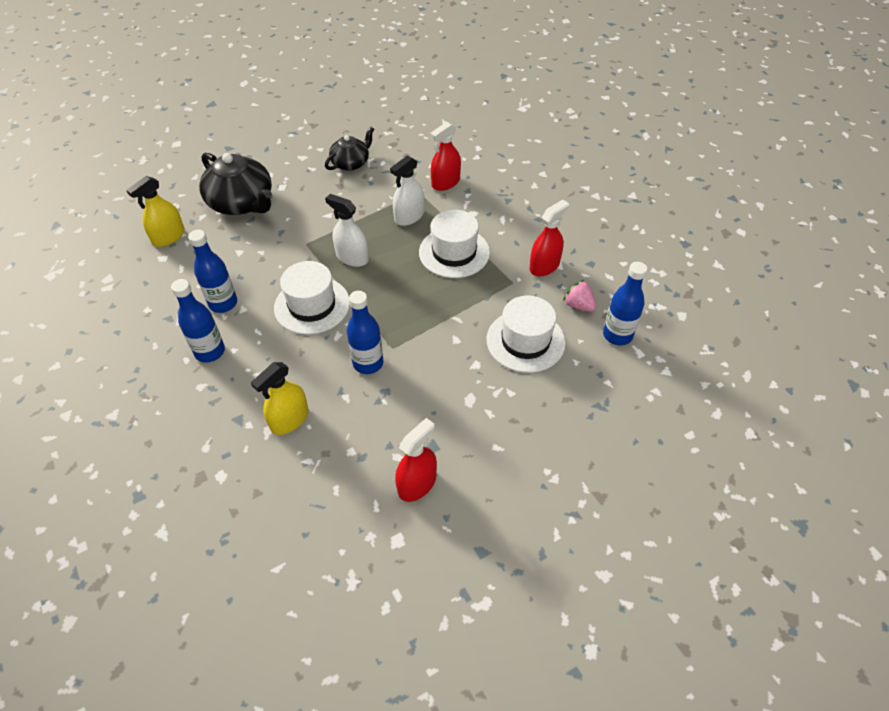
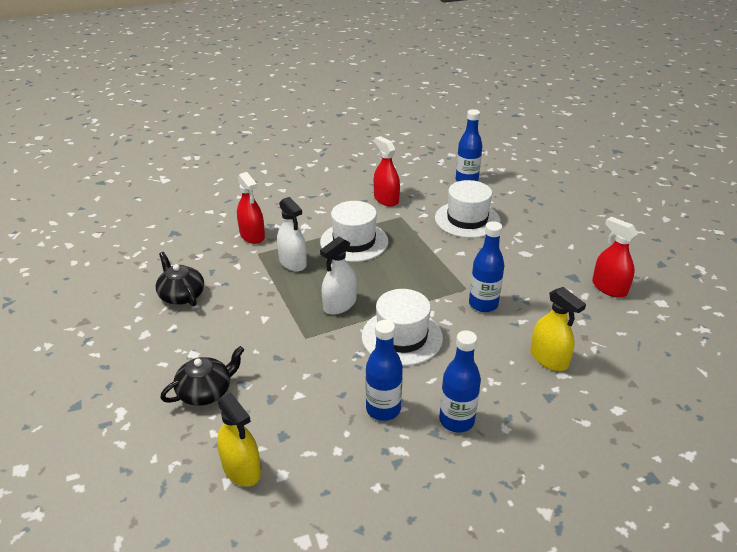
camera: 80 degrees left, 15 degrees down
(242, 203) = (206, 391): black teapot -> black teapot, size x0.60
(578, 305) = (433, 191): pink strawberry -> none

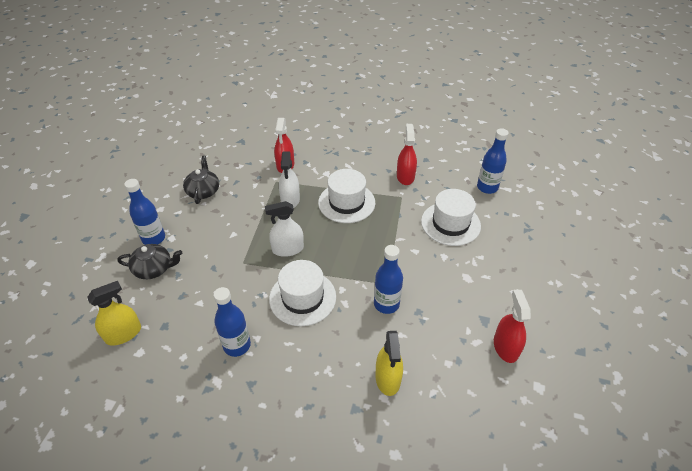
camera: 35 degrees right, 10 degrees up
(241, 469) = (123, 334): yellow spray bottle -> yellow spray bottle turned 120 degrees counterclockwise
(456, 420) = (273, 384): blue bottle -> blue bottle (153, 238)

